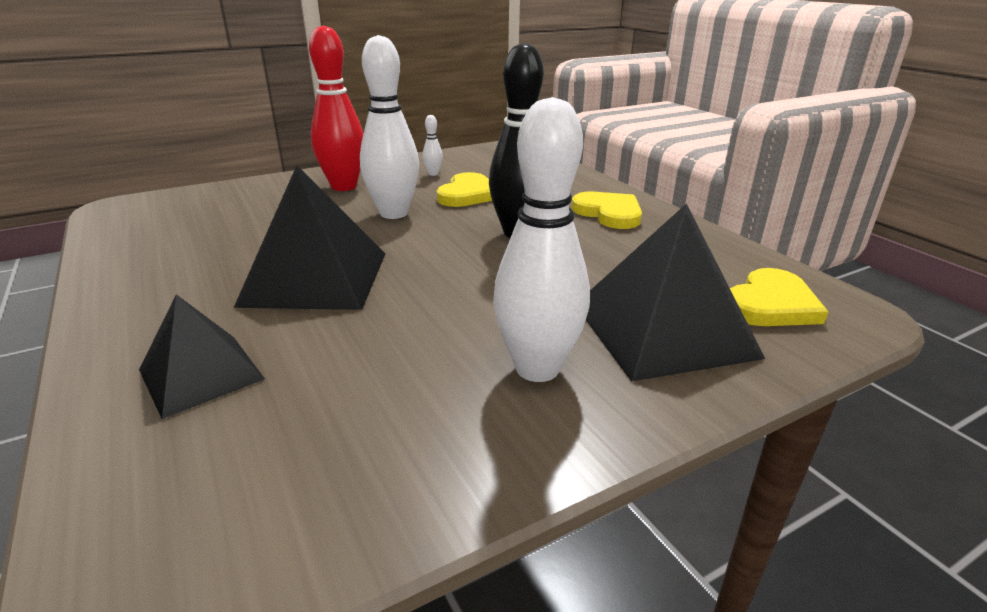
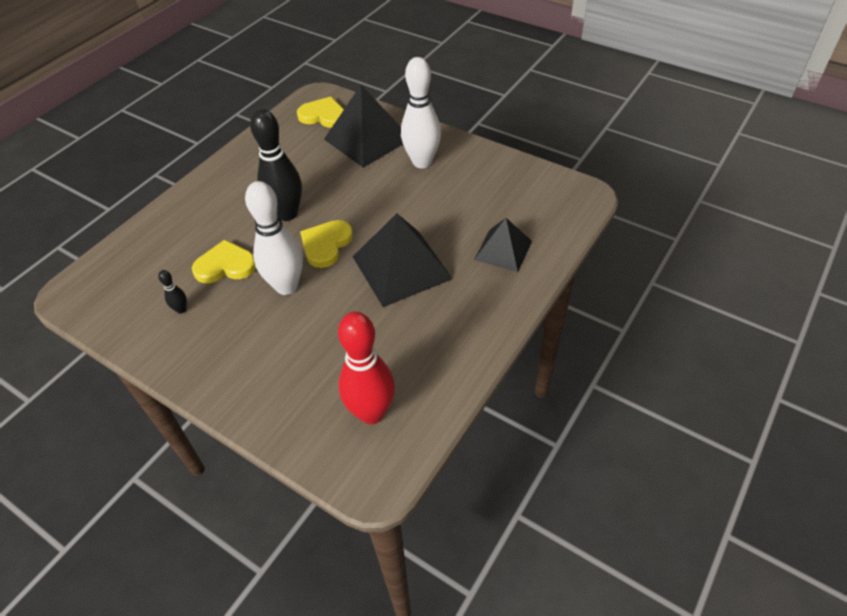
camera: 115 degrees left, 20 degrees up
(344, 186) = (242, 351): red bowling pin -> red bowling pin (371, 413)
(433, 174) = (181, 309): white bowling pin -> black bowling pin
(609, 213) = (231, 187): yellow heart -> yellow heart (326, 245)

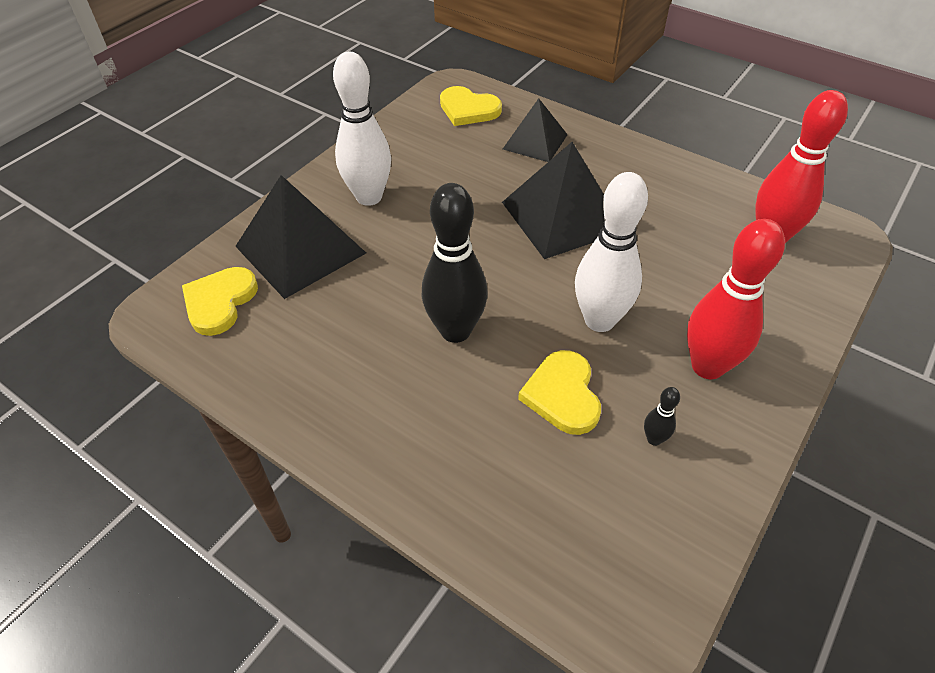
camera: 90 degrees left, 0 degrees up
(234, 345) = (707, 366): none -> red bowling pin
(326, 245) = (522, 285): yellow heart -> yellow heart (468, 109)

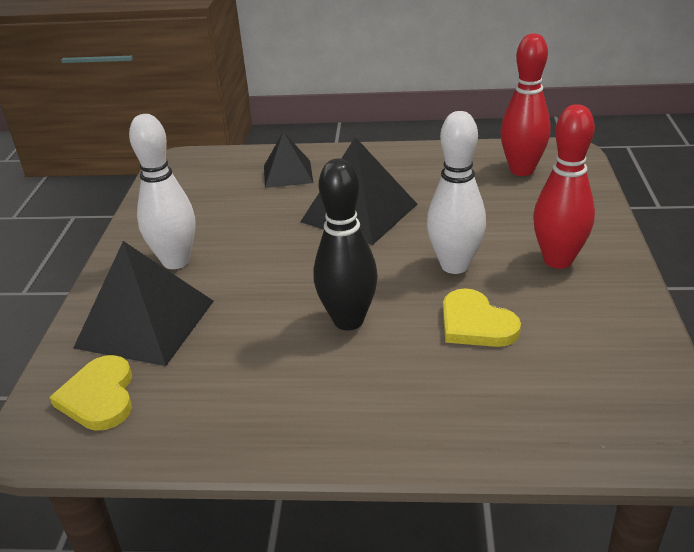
camera: 30 degrees left, 15 degrees down
(468, 109) = (208, 172): yellow heart -> none
(654, 439) = (568, 320): black bowling pin -> none

